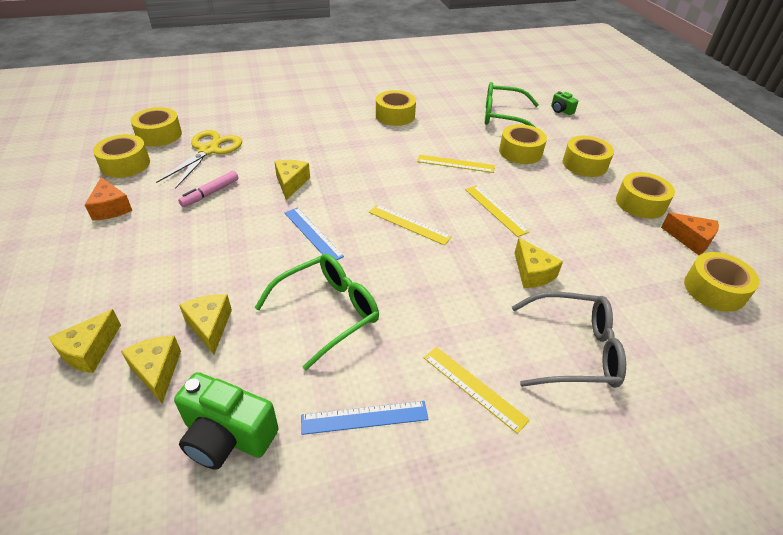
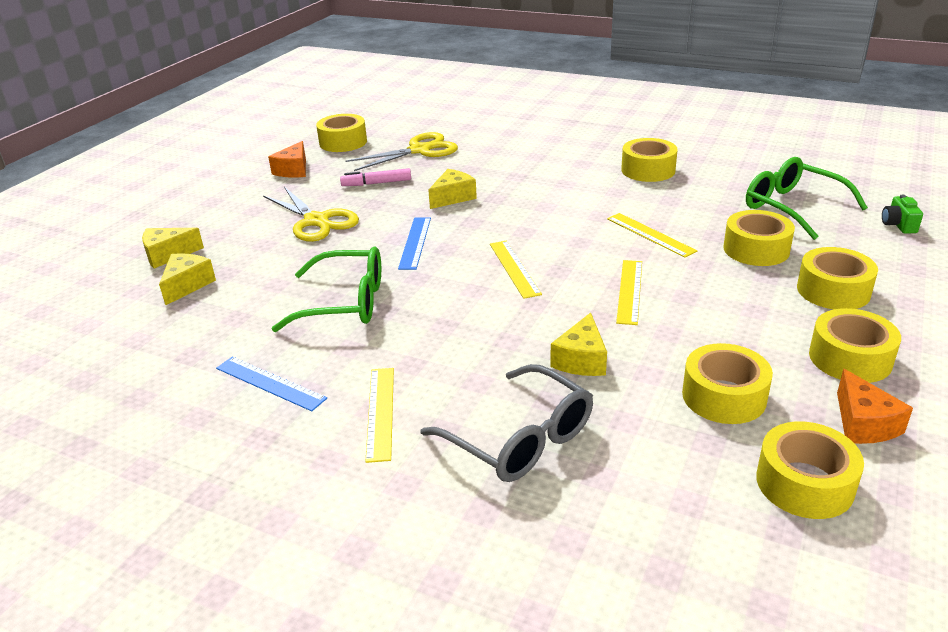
camera: 45 degrees right, 10 degrees down
(159, 135) = (396, 127): yellow tape -> yellow tape (724, 396)
(202, 249) = (316, 221): none -> yellow scissors
(210, 326) = (253, 273): yellow cheese -> none
(227, 436) = (174, 344): green camera -> none

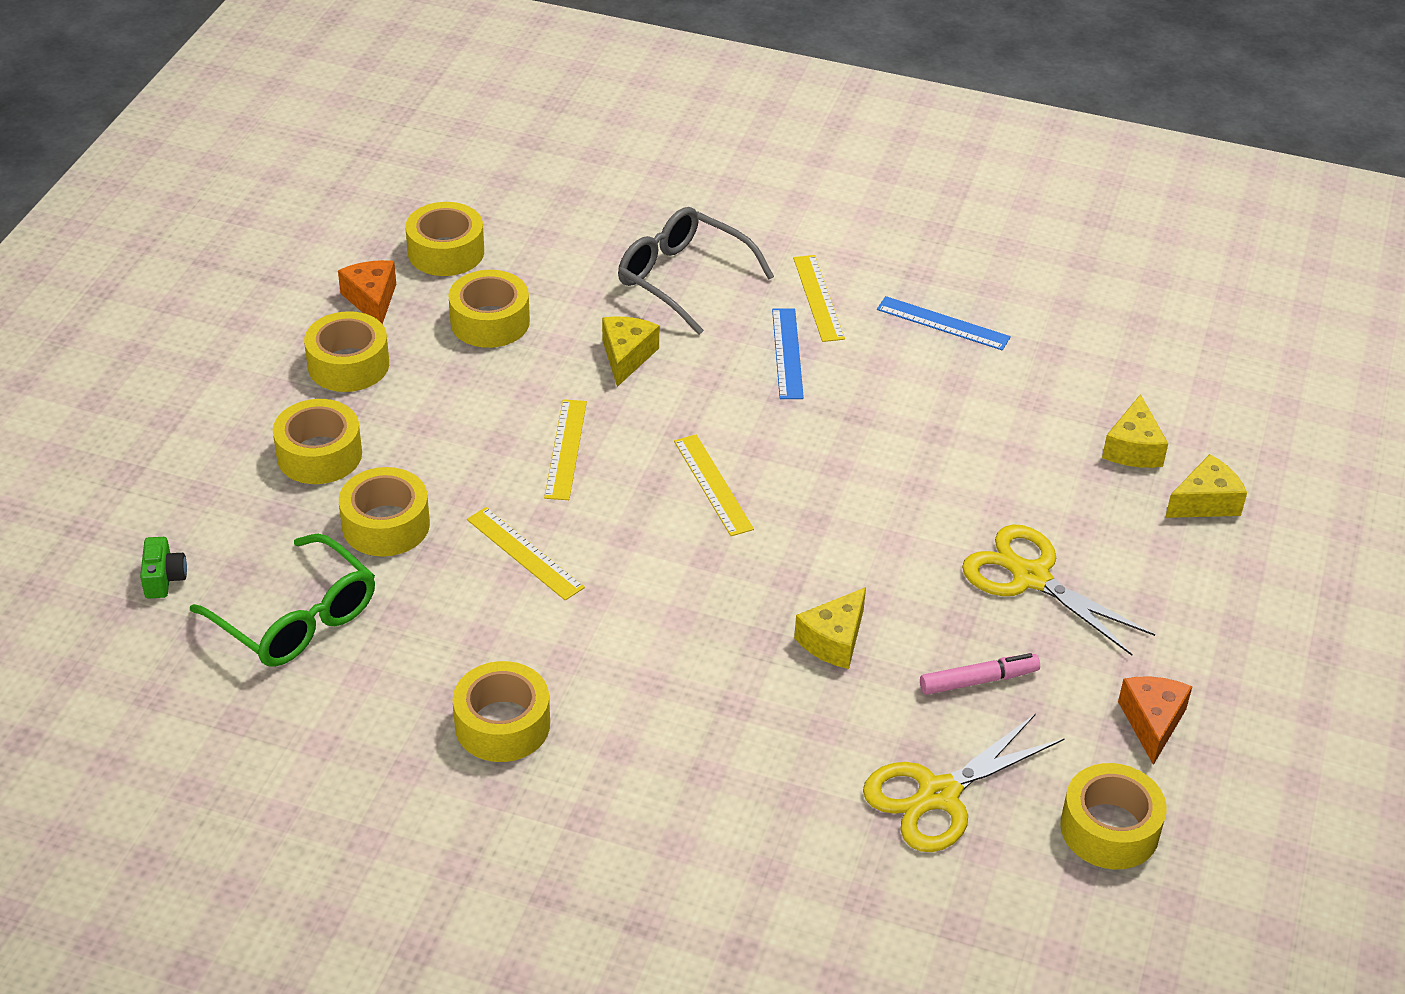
camera: 170 degrees right, 10 degrees up
(345, 303) = (913, 425): green glasses -> none
(415, 242) = (861, 532): blue ruler -> blue ruler (787, 353)

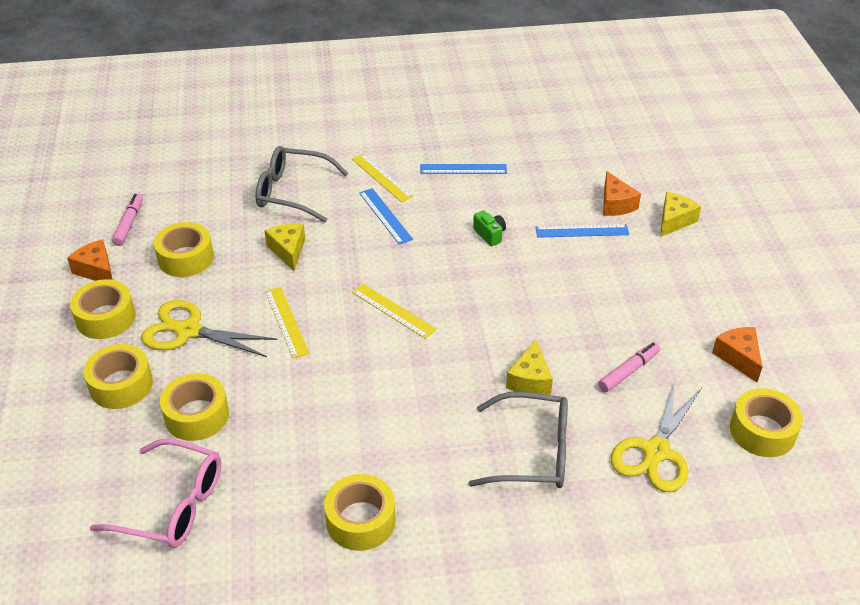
camera: 25 degrees left, 0 degrees up
(164, 578) = (57, 515): green camera -> green camera (490, 234)
(296, 618) = (172, 505): green glasses -> pink glasses
(446, 252) = (129, 224): yellow tape -> pink marker
(524, 553) = (302, 399): yellow ruler -> none
(772, 730) = (532, 452): none -> grey glasses
(1030, 577) = (613, 298): yellow scissors -> yellow scissors (188, 331)
(1053, 469) = (582, 231): none -> blue ruler
(1133, 448) = (615, 204): yellow cheese -> orange cheese

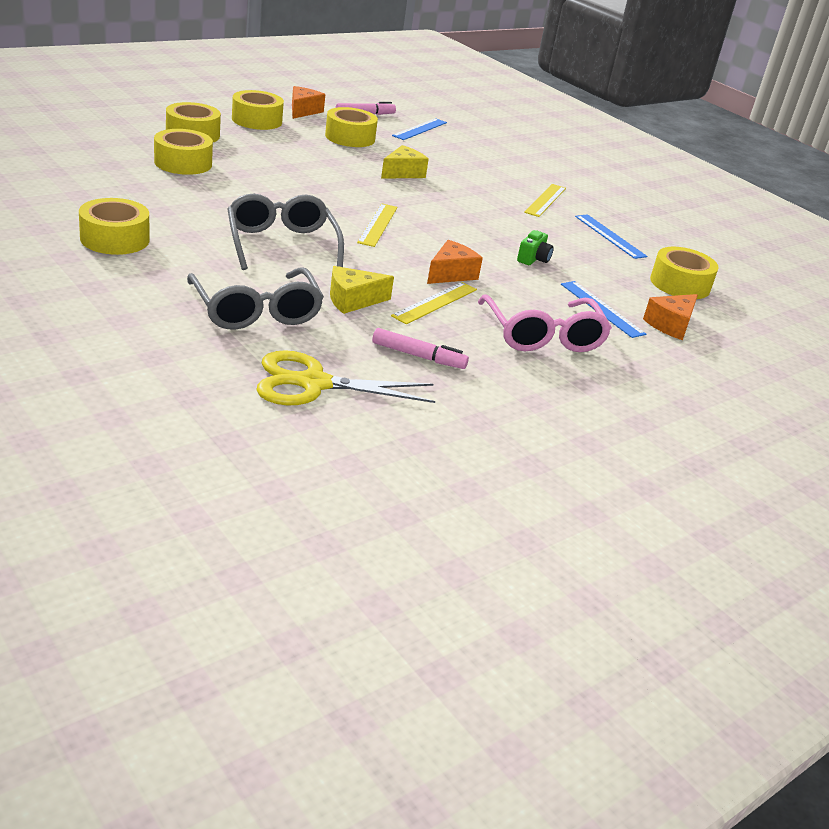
camera: 55 degrees right, 10 degrees down
(172, 505) = (84, 167): pink glasses -> pink glasses (543, 336)
(188, 331) = (271, 148): yellow scissors -> none
(286, 321) = (318, 182): yellow ruler -> yellow ruler (435, 302)
(293, 192) = (476, 166): grey glasses -> grey glasses (282, 244)
(385, 216) = (496, 207): blue ruler -> blue ruler (420, 129)
(674, 221) = (693, 366): yellow cheese -> none
(738, 357) = (512, 430): orange cheese -> orange cheese (451, 274)
(762, 431) = (406, 456): yellow tape -> yellow tape (680, 284)

